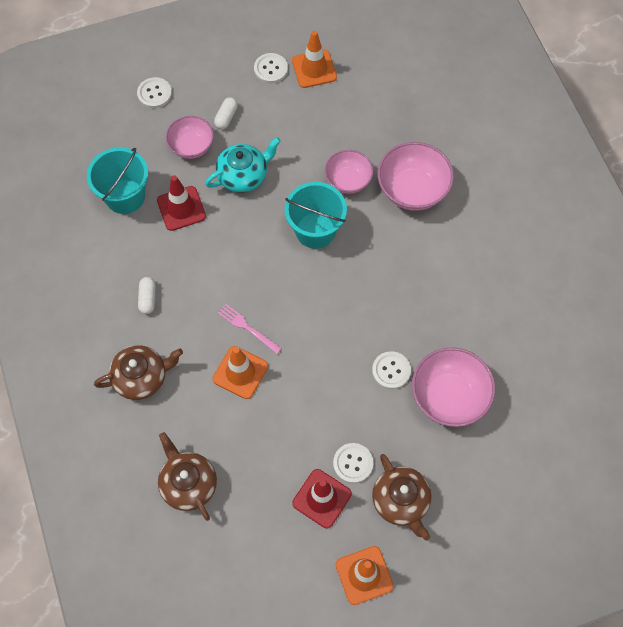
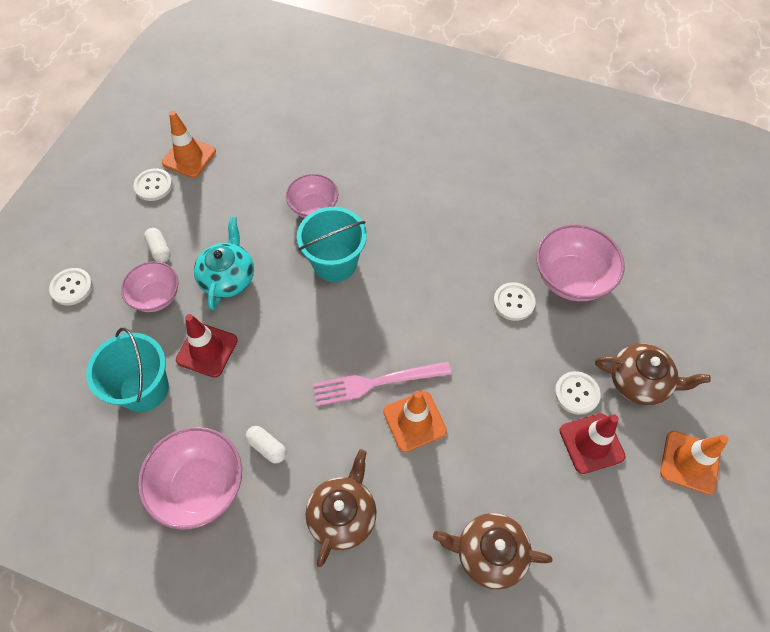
camera: 50 degrees left, 5 degrees down
(247, 328) = (376, 382): pink fork -> pink fork, size x1.59
(412, 190) = (367, 172): pink bowl -> pink bowl (200, 486)

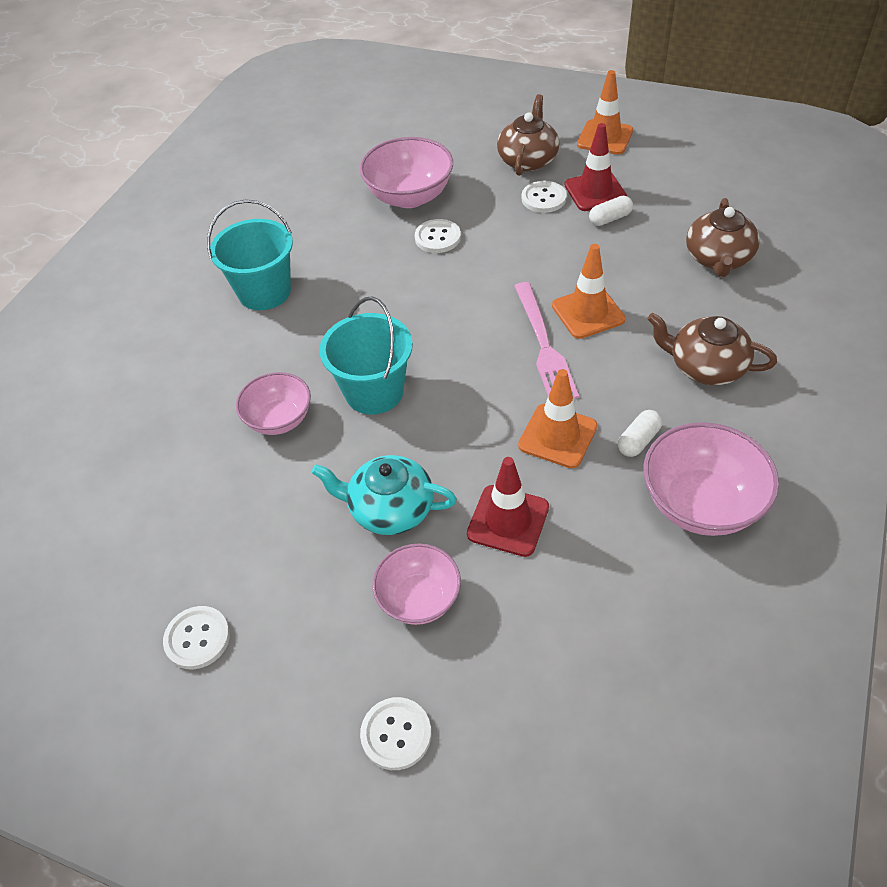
camera: 85 degrees left, 10 degrees down
(144, 389) = (573, 590): turquoise bucket -> turquoise bucket (264, 292)
(159, 250) = (332, 608): white capsule -> white capsule (610, 219)
(189, 157) = (147, 592): orange traffic cone -> orange traffic cone (557, 436)

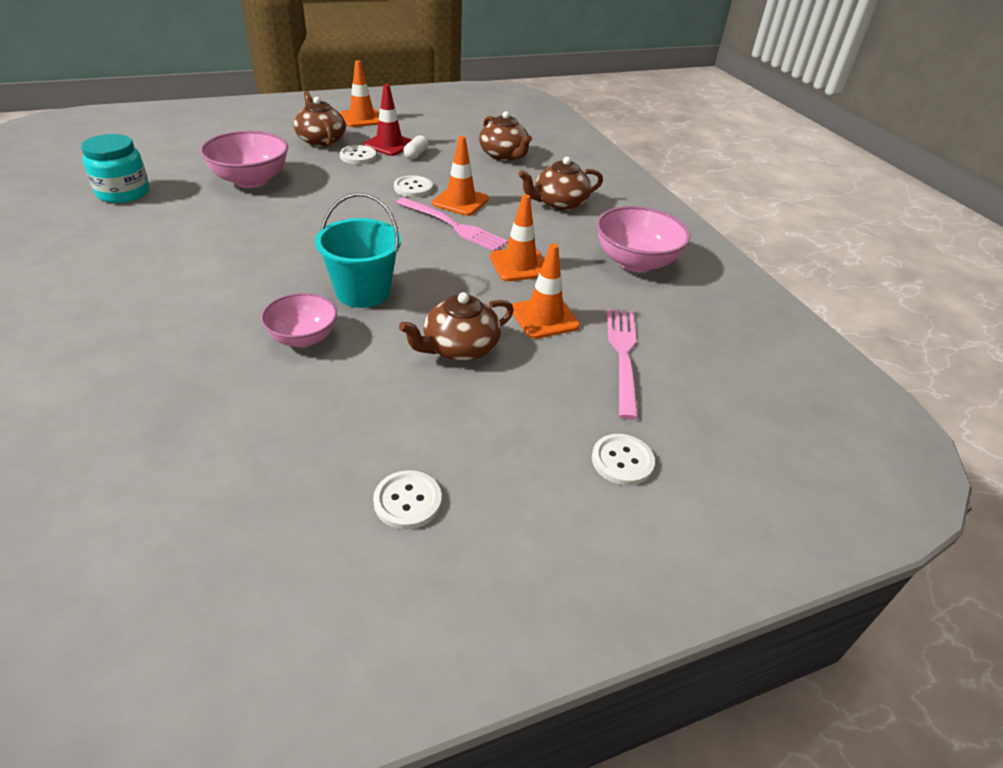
camera: 50 degrees left, 10 degrees down
(264, 292) = (186, 269): turquoise bucket -> none
(295, 173) = (123, 193): none -> turquoise jar
(389, 509) = (459, 348): turquoise teapot -> brown teapot
(419, 599) = (542, 384): pink bowl -> none
(437, 237) = (304, 196): white button -> white button (413, 188)
(508, 520) = (544, 317): red traffic cone -> orange traffic cone
(535, 619) = (623, 356): none -> pink fork
(638, 440) = (567, 248): white capsule -> none

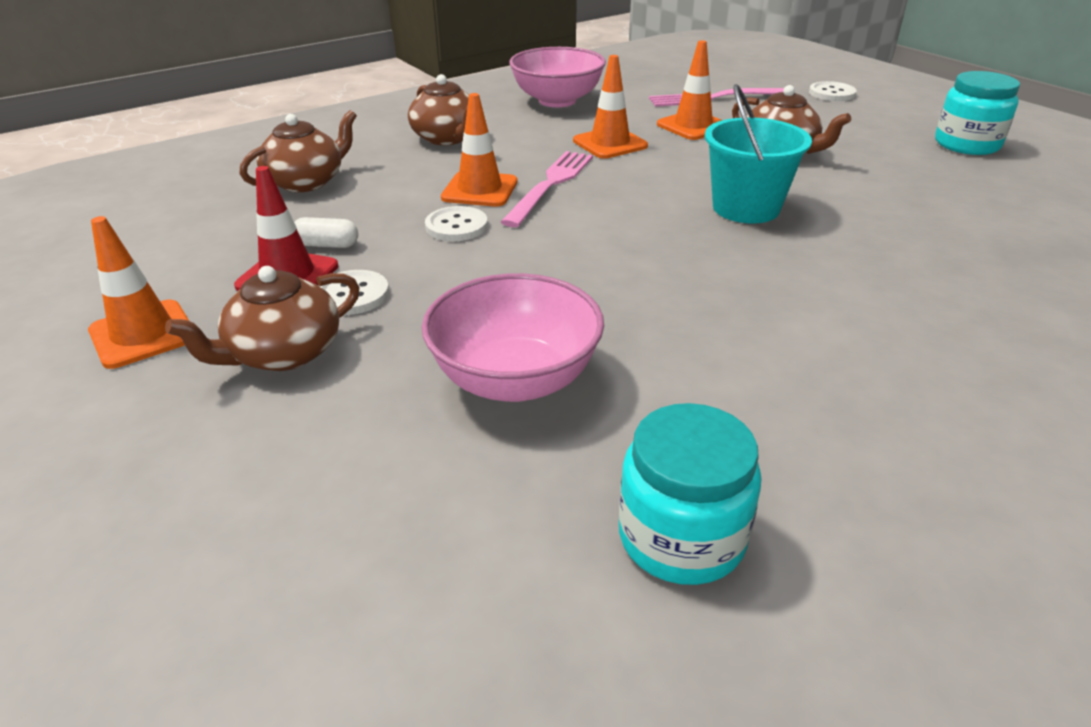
camera: 100 degrees left, 5 degrees down
(303, 338) = (861, 220): pink bowl -> none
(407, 501) = (967, 144): white button -> turquoise jar

